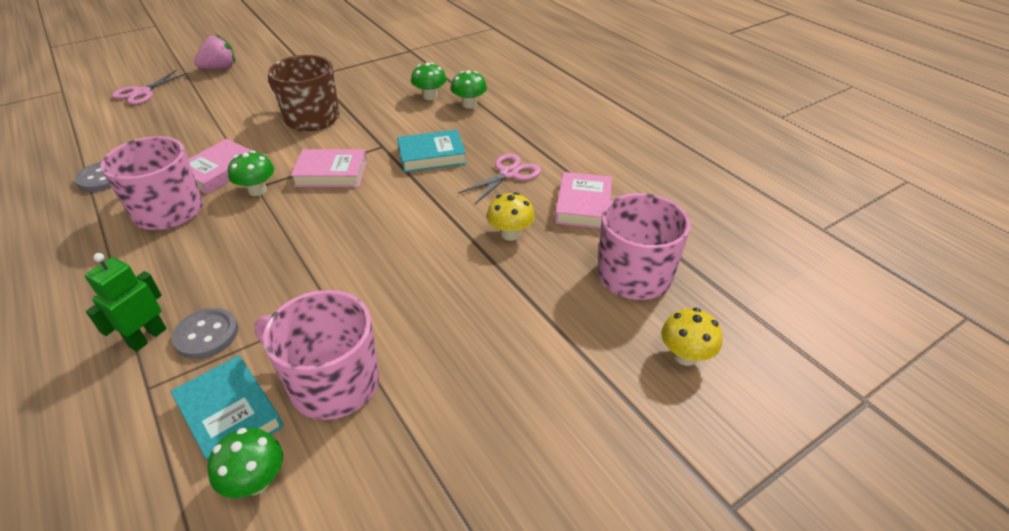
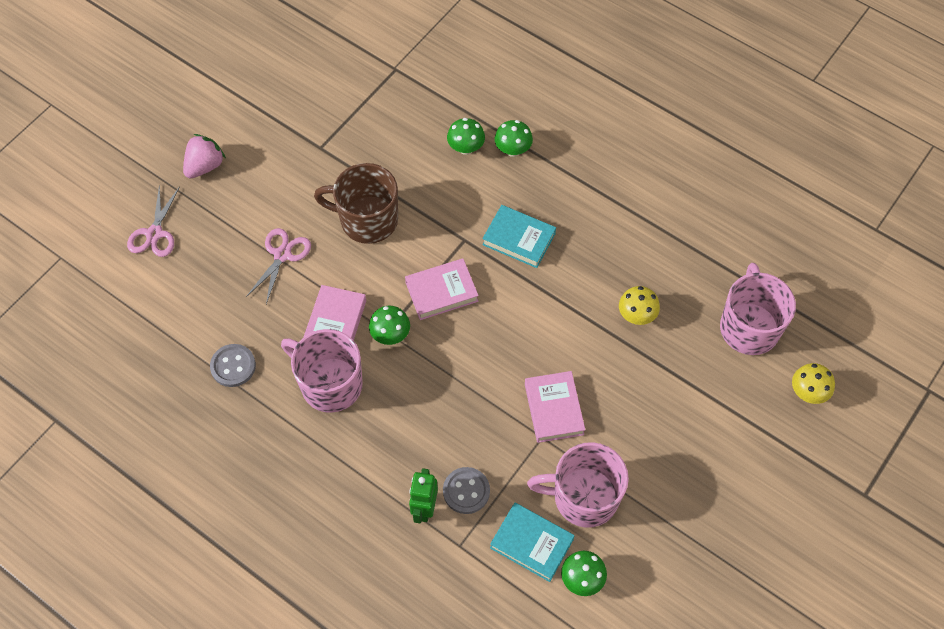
camera: 20 degrees left, 20 degrees up
(431, 156) = (519, 239): turquoise book -> turquoise book turned 60 degrees clockwise
(509, 173) = (600, 241): pink scissors -> pink scissors (282, 255)
(583, 205) = (680, 262): pink book -> pink book (554, 409)

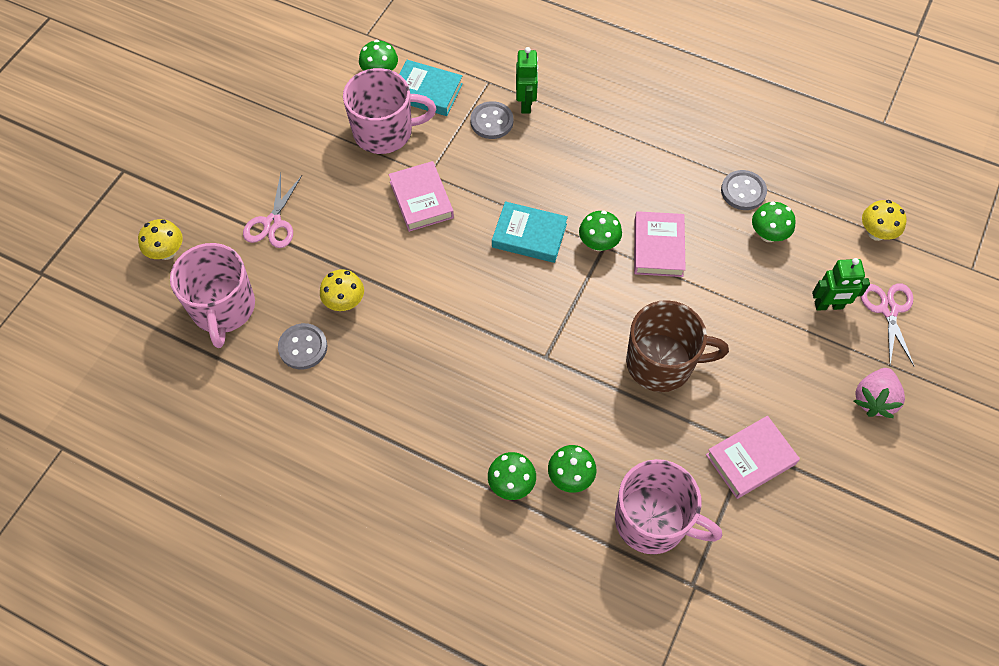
camera: 170 degrees right, 0 degrees up
(127, 304) = (876, 233): none -> yellow mushroom
(204, 245) = (828, 306): none -> green robot
(228, 318) = (768, 234): none -> green mushroom
(282, 255) = (740, 308): pink scissors -> pink scissors (273, 223)
(330, 384) = (643, 189): pink mug -> pink mug (652, 521)
(441, 292) = (557, 295): pink book -> pink book (750, 459)
(519, 239) = (484, 368): turquoise book -> turquoise book (529, 235)
(675, 280) = (303, 347): none -> grey button

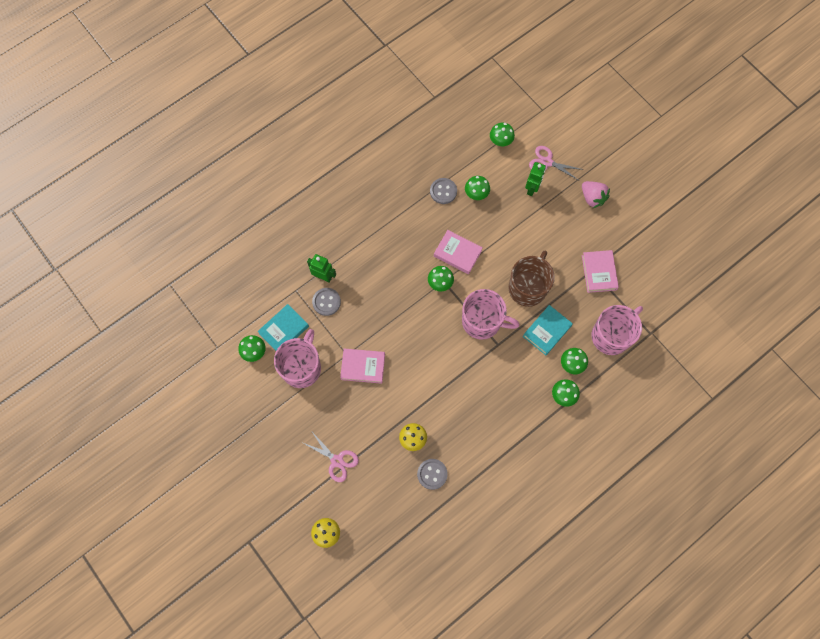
camera: 65 degrees left, 10 degrees up
(223, 308) = (384, 511): pink mug -> pink mug (482, 321)
(529, 235) = (417, 317): turquoise book -> turquoise book (547, 331)
(876, 233) = (500, 141): yellow mushroom -> green mushroom

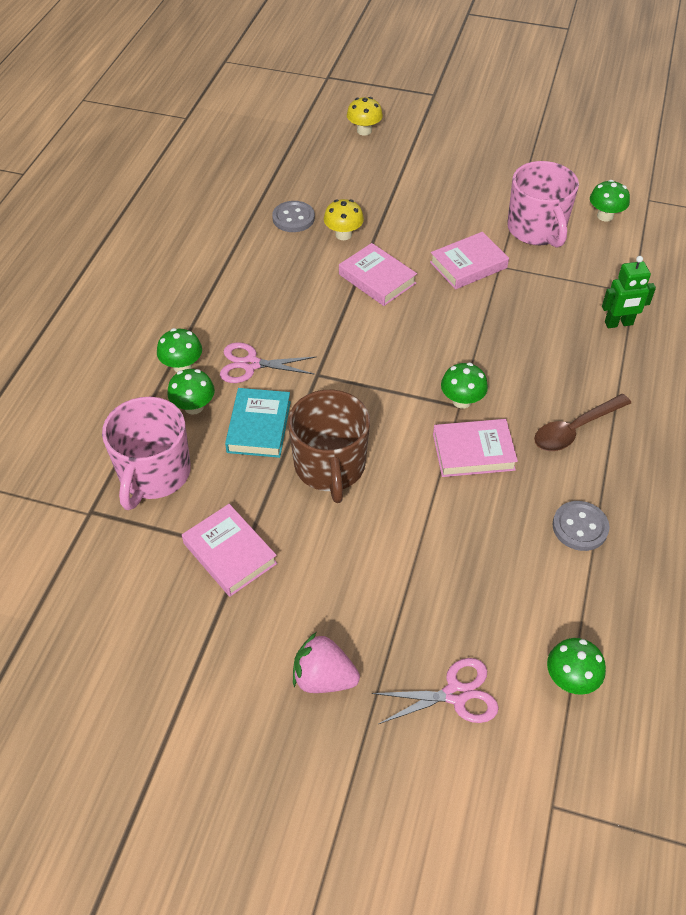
camera: 145 degrees right, 20 degrees down
(284, 330) = (598, 250): turquoise book -> none
(326, 302) = (583, 301): grey button -> none
(337, 460) = (410, 180): pink scissors -> pink scissors (251, 364)
(402, 235) = (574, 429): none -> brown spoon
(420, 390) = (377, 279): none -> pink book
(476, 194) = (526, 556): green mushroom -> none
(482, 321) = (361, 388): pink mug -> none
(532, 189) = (443, 625): green robot -> none

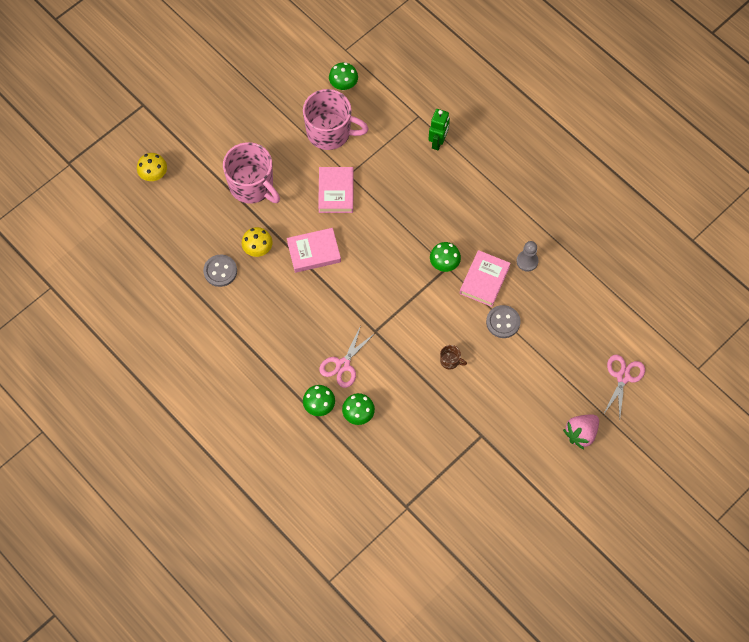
camera: 60 degrees left, 15 degrees up
(154, 474) = (398, 459): pink mug -> pink mug (252, 186)
(230, 553) = (479, 443): pink book -> none
(259, 427) = (397, 385): turquoise book -> none
(330, 467) = (450, 361): brown mug -> brown mug, size x0.40
(540, 486) = (527, 261): none -> grey pawn
(570, 679) = (643, 320): green mushroom -> none
(574, 429) = (500, 218): brown spoon -> none
(580, 527) = (563, 259): grey button -> grey button (503, 322)

